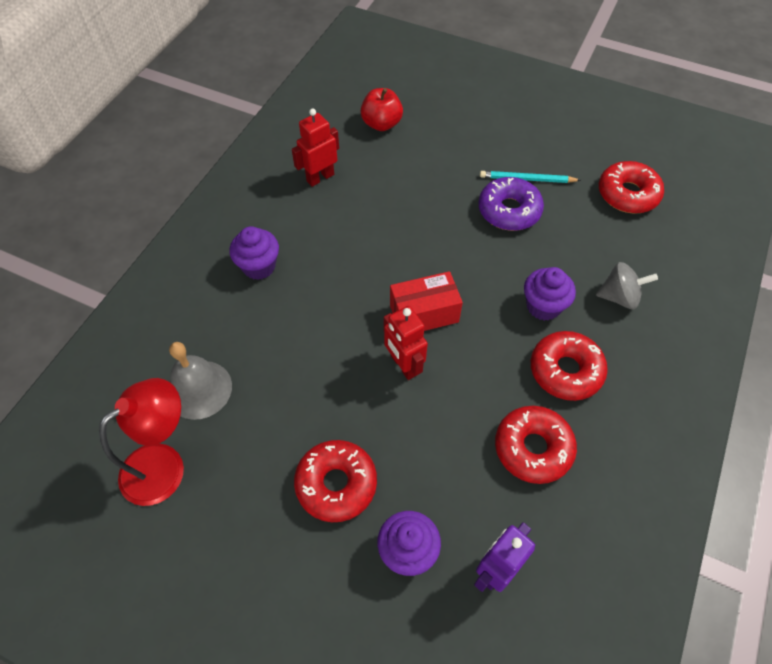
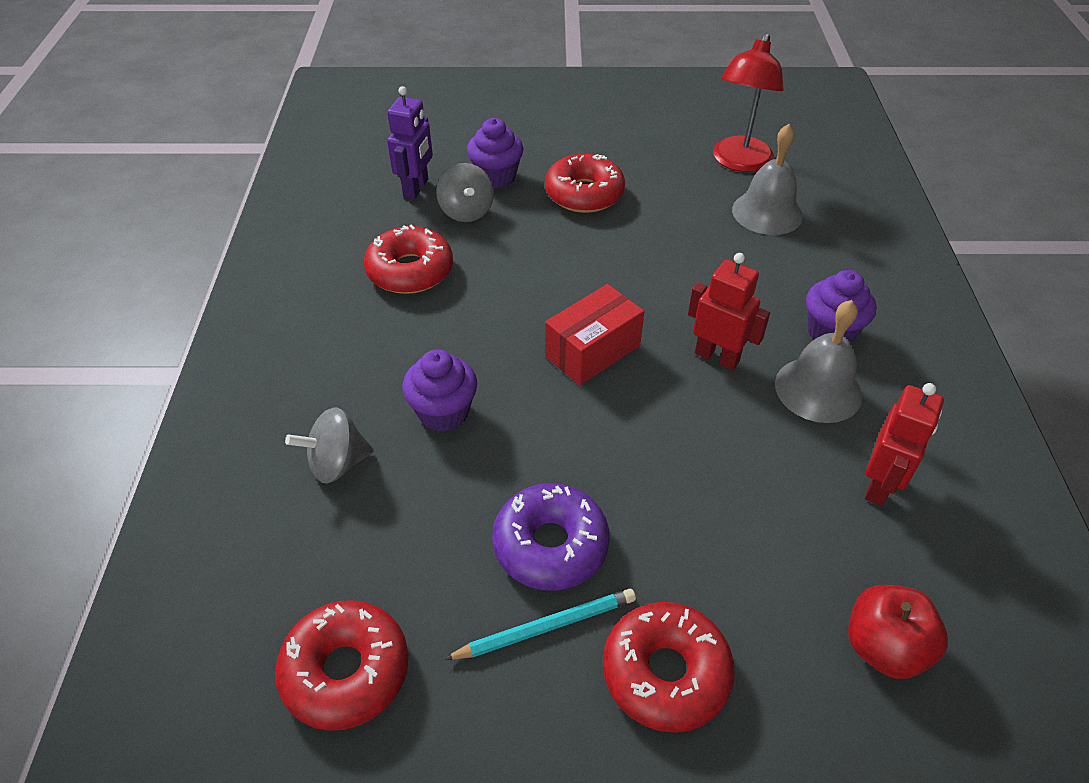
camera: 155 degrees right, 10 degrees down
(303, 235) = (818, 389): none -> grey bell
(403, 365) = (582, 294): red robot -> red robot (717, 357)
(458, 507) = (466, 212): none -> grey spinning top
(565, 371) = (393, 349): red donut -> red donut (665, 673)

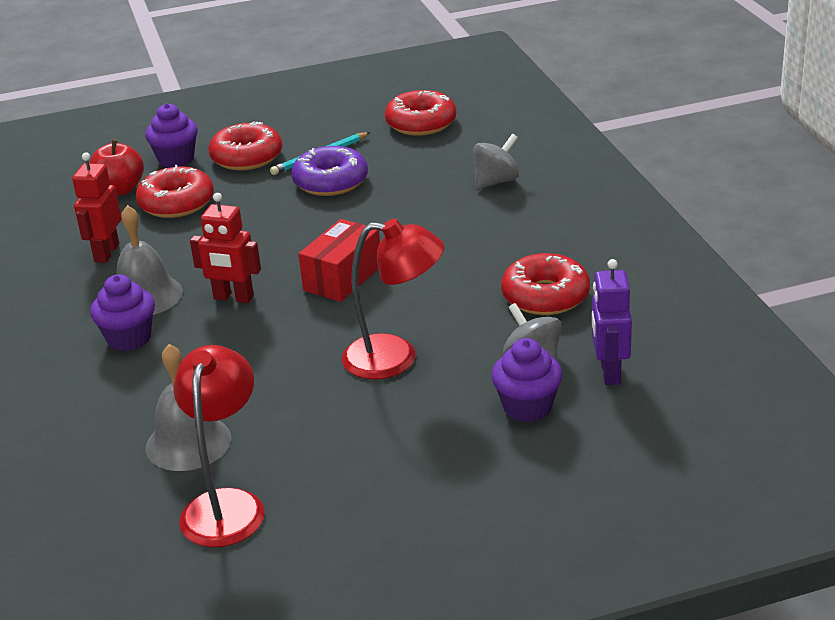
camera: 165 degrees right, 15 degrees down
(443, 413) = (441, 219): purple cupcake -> purple cupcake (176, 159)
(577, 243) = (395, 358): none -> red lamp
(584, 194) = (412, 412): red donut -> red donut (176, 203)

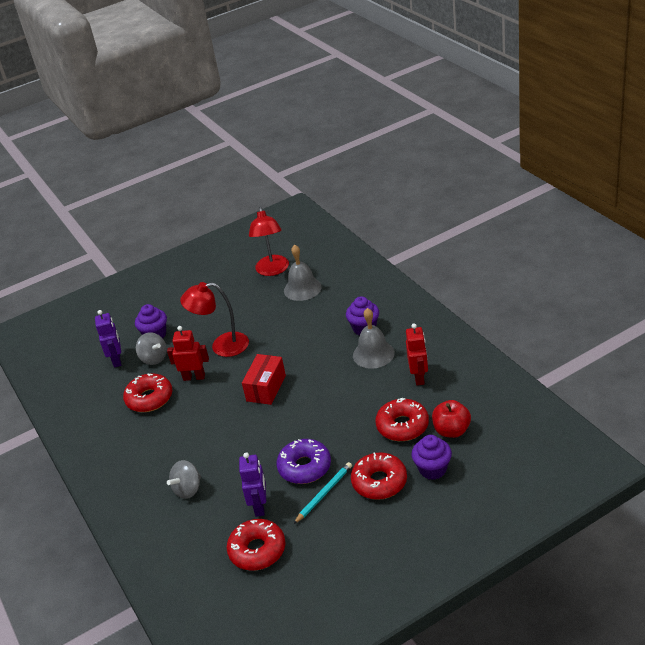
camera: 170 degrees right, 5 degrees up
(233, 298) = (322, 363): red robot -> red robot (194, 377)
(404, 155) = (260, 506): none -> purple robot

